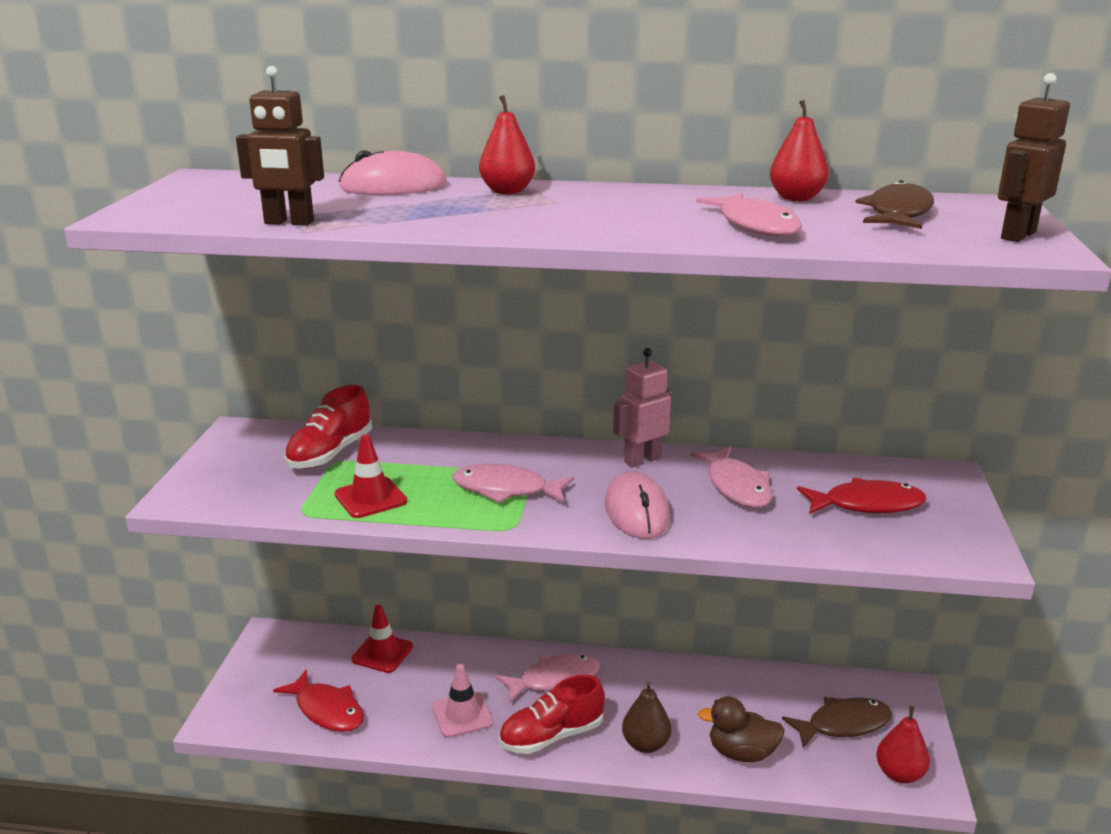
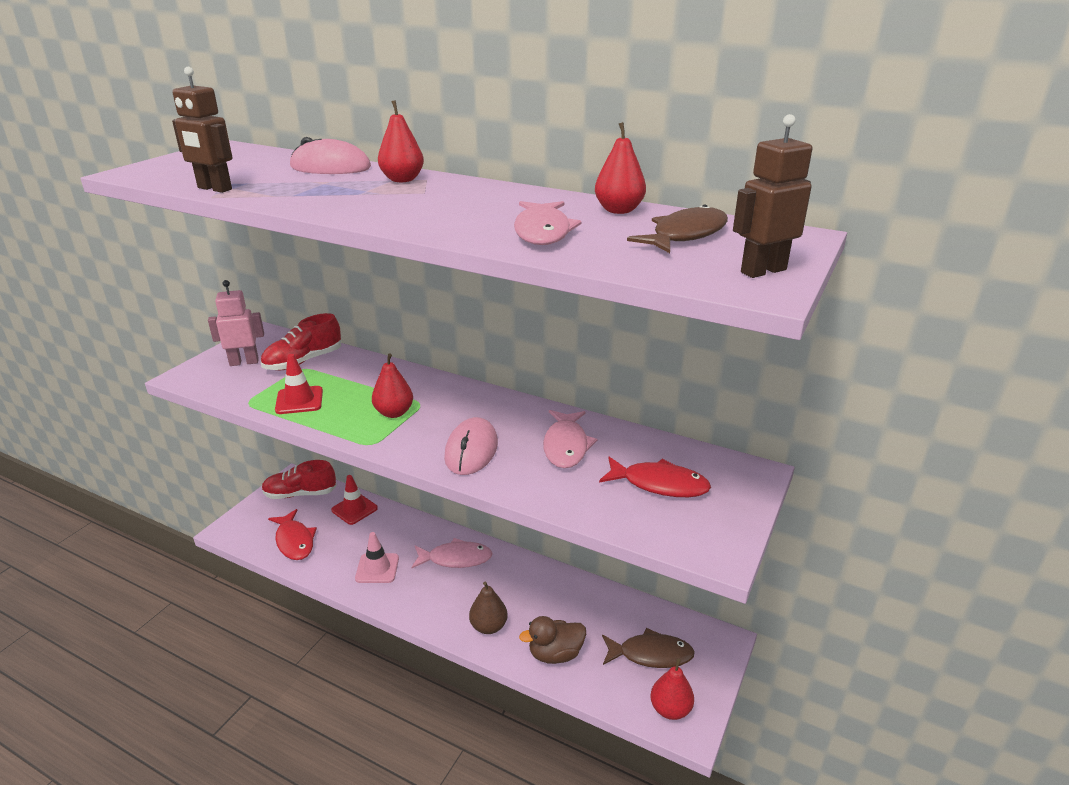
camera: 20 degrees right, 5 degrees up
(506, 489) = (394, 413): pink fish -> red pear
(551, 736) = (426, 601): red shoe -> red shoe (300, 494)
(642, 460) = (513, 408): pink robot -> pink robot (244, 362)
(741, 753) = (555, 654): brown duck -> brown duck turned 45 degrees counterclockwise

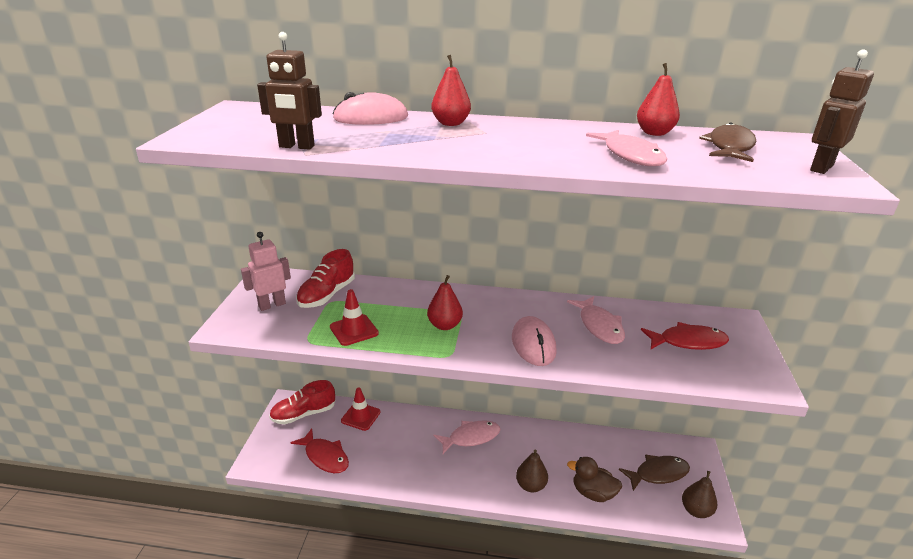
camera: 20 degrees left, 0 degrees up
(377, 568) = (412, 462): pink traffic cone -> none
(555, 654) = (593, 493): brown duck -> brown duck turned 60 degrees clockwise
(670, 709) = (696, 510): red pear -> brown pear

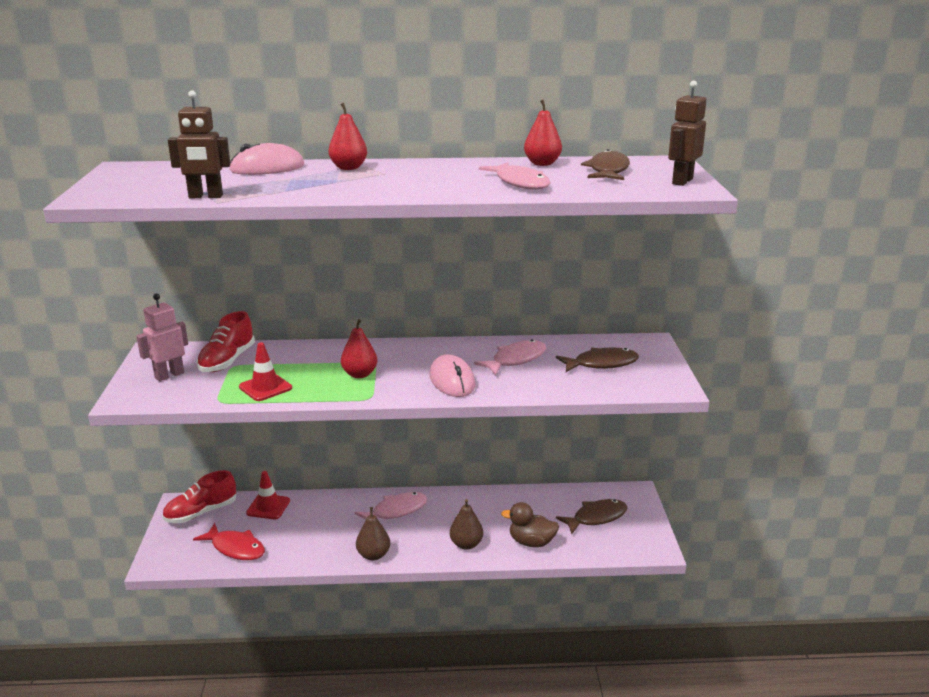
camera: 10 degrees left, 5 degrees down
(599, 326) = (516, 360): pink fish -> pink fish turned 105 degrees counterclockwise
(688, 342) = (601, 364): red fish -> brown fish
(696, 510) = (635, 543): brown pear -> brown pear (373, 555)

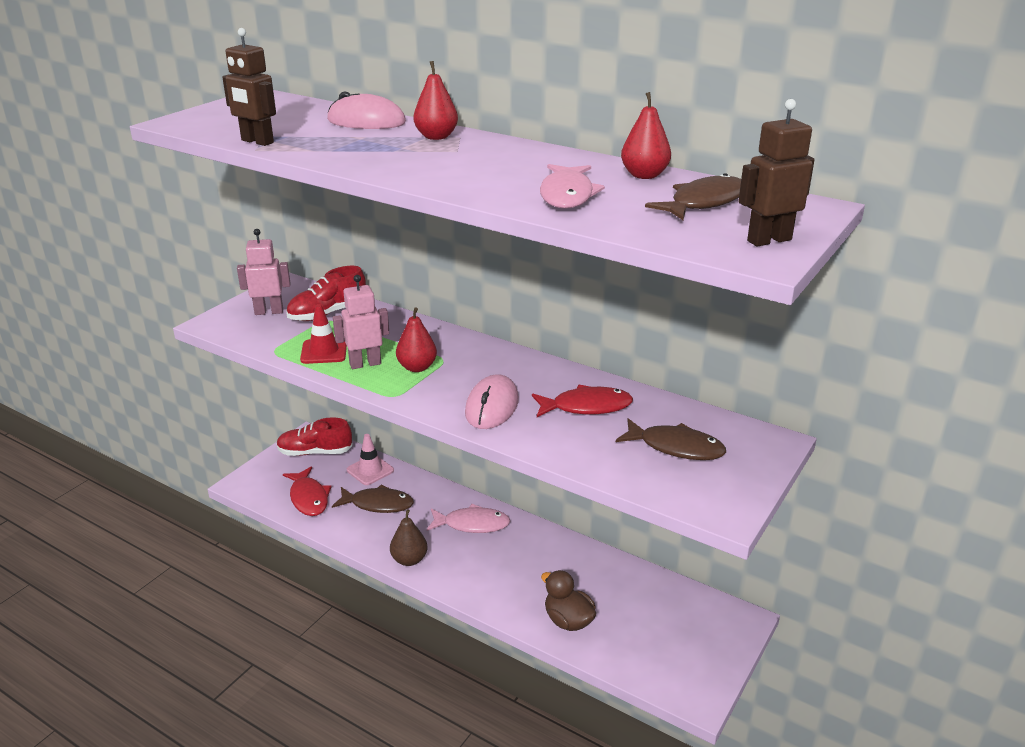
camera: 35 degrees right, 5 degrees up
(268, 507) = (370, 470): red traffic cone -> pink traffic cone
(314, 385) = (365, 364): none -> pink robot
(466, 544) = (502, 590): brown pear -> none
(516, 360) = (586, 407): pink fish -> red fish
(596, 517) = (666, 627): brown fish -> brown fish (378, 504)

